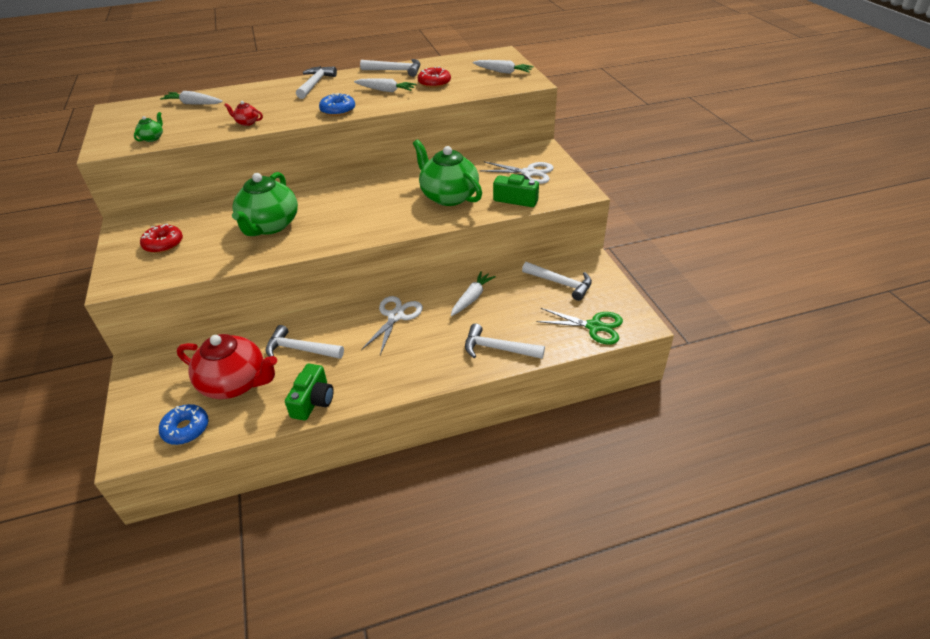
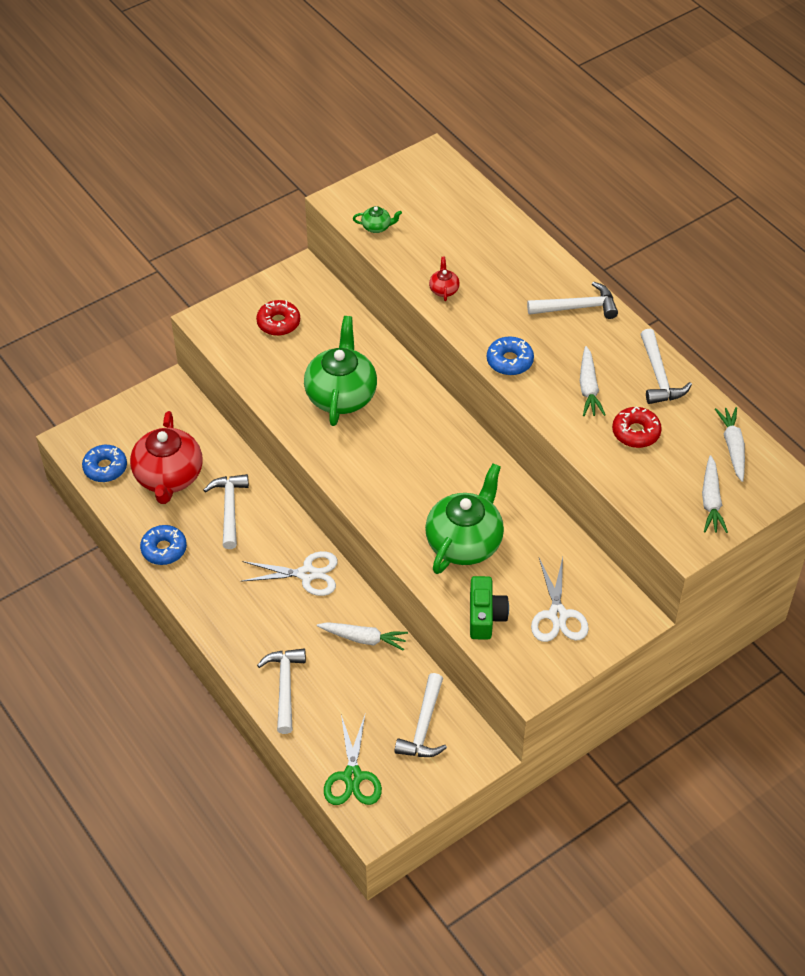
camera: 70 degrees right, 10 degrees up
(193, 104) = (472, 218): white carrot -> white carrot (732, 447)
(269, 226) = (341, 395): green teapot -> green teapot turned 105 degrees clockwise
(313, 401) = (164, 549): green camera -> blue donut

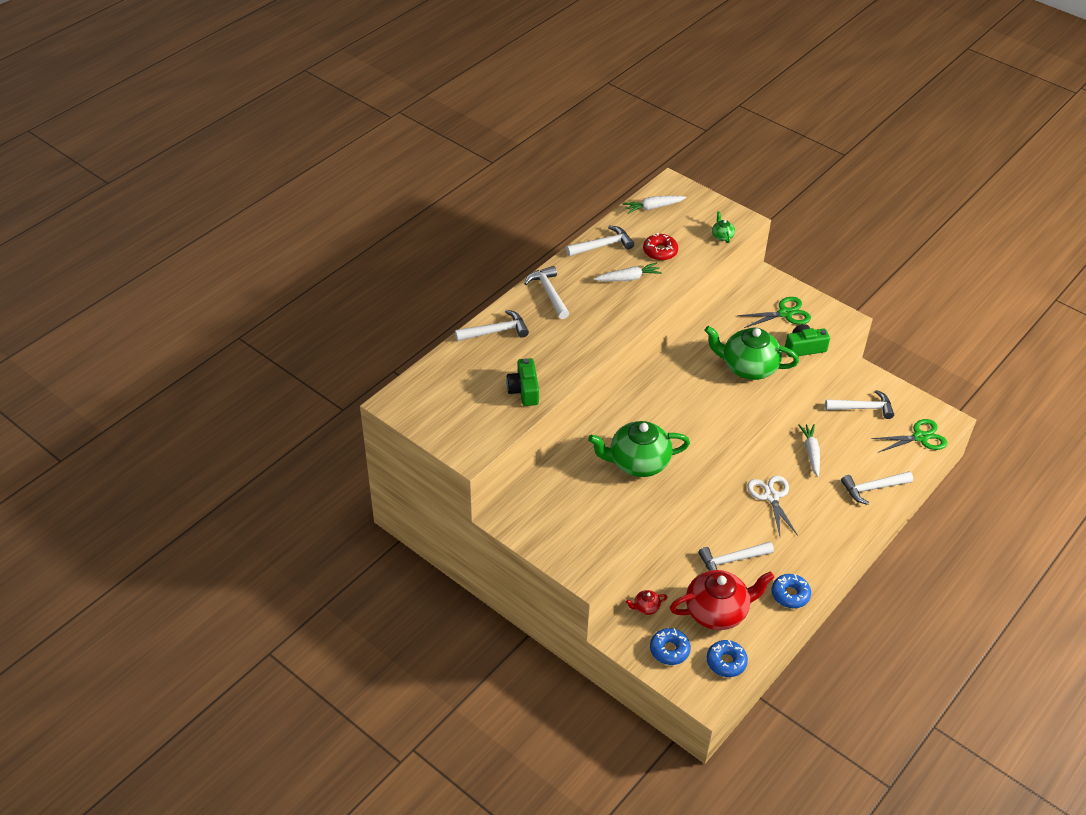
camera: 105 degrees left, 5 degrees down
(278, 323) = (571, 521): red donut -> none
(377, 227) = (495, 423): green teapot -> green teapot (722, 236)
(419, 257) = (524, 390): none -> green camera
(444, 290) = (556, 369): red teapot -> red teapot (646, 607)
(509, 361) = (618, 322): blue donut -> blue donut (669, 650)
(521, 250) = (495, 331): none -> white hammer
(557, 615) = (785, 313): white scissors -> green scissors
(711, 501) = (703, 213): white carrot -> none

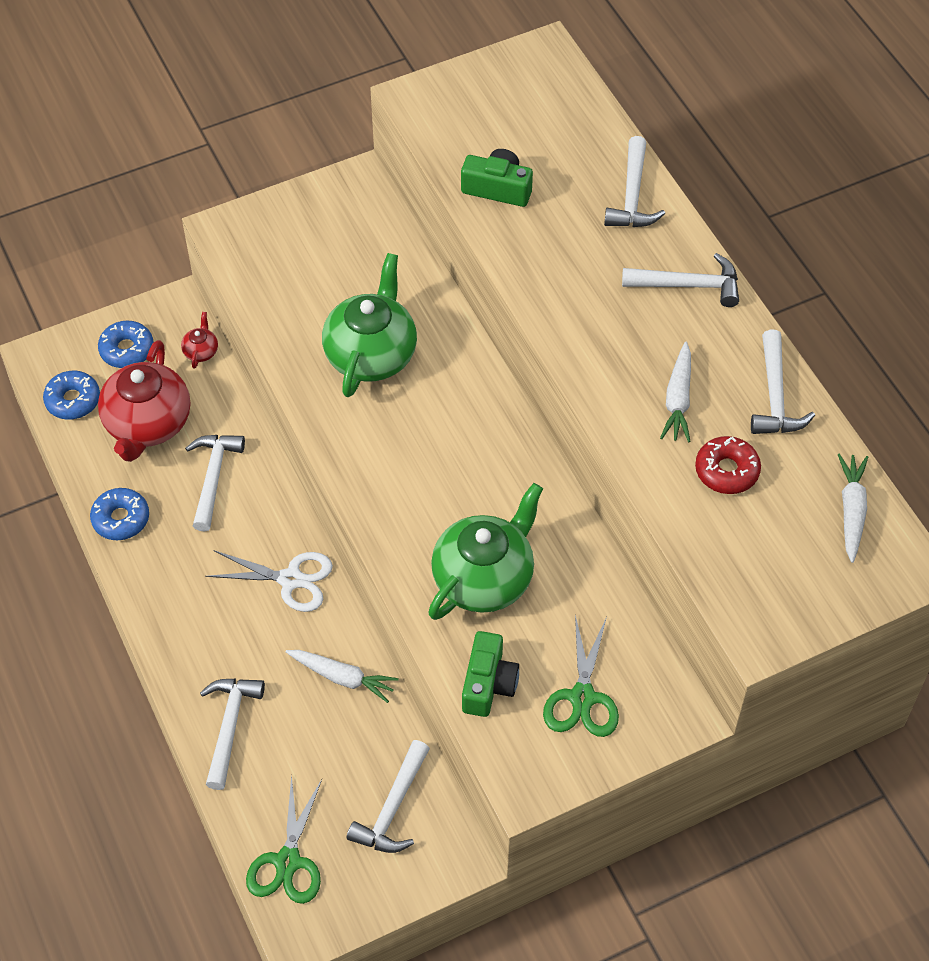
camera: 115 degrees right, 10 degrees up
(722, 236) = (730, 582): green teapot -> none

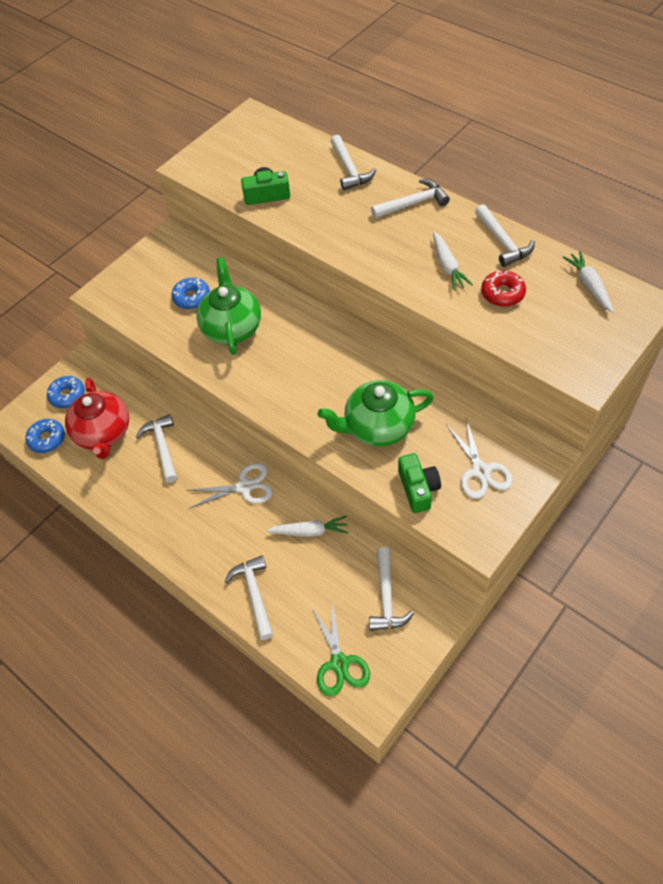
camera: 20 degrees left, 0 degrees up
(121, 519) = (115, 497): blue donut -> blue donut (192, 297)
(201, 351) = (116, 377): red teapot -> none
(484, 578) = (377, 427): green teapot -> green teapot turned 120 degrees counterclockwise
(582, 697) = (480, 471): green scissors -> white scissors

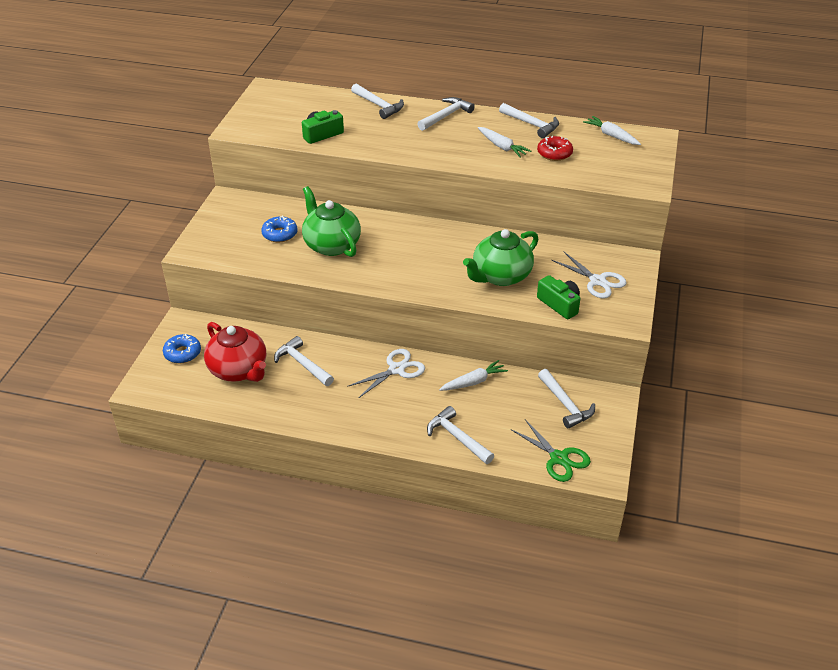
camera: 30 degrees left, 15 degrees down
(47, 439) = (185, 390): blue donut -> none

